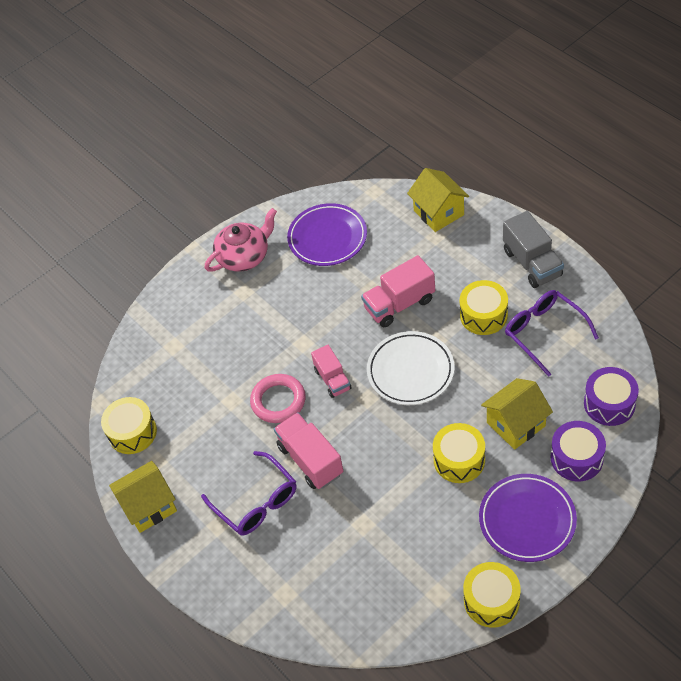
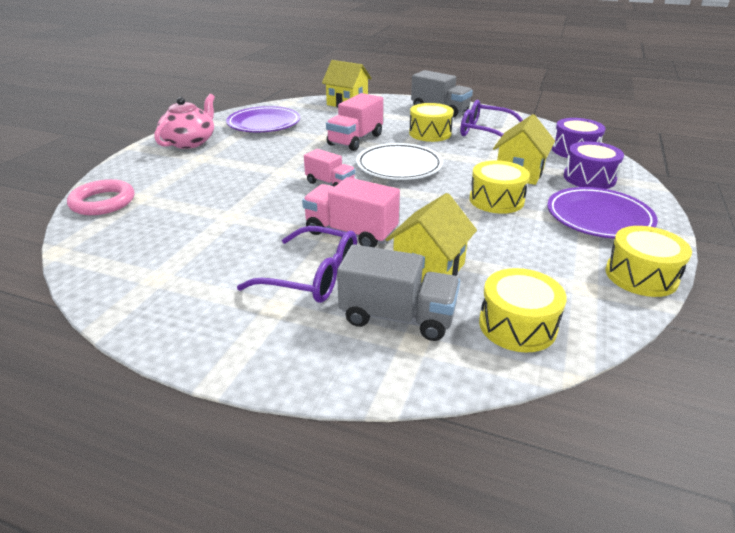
camera: 35 degrees left, 20 degrees down
(132, 432) = (111, 263): yellow drum -> yellow drum (517, 325)
(149, 506) = (165, 318): yellow house -> yellow house (429, 269)
(278, 401) = (284, 206): pink ring -> pink ring (103, 202)
(289, 567) = (397, 317): none -> grey truck

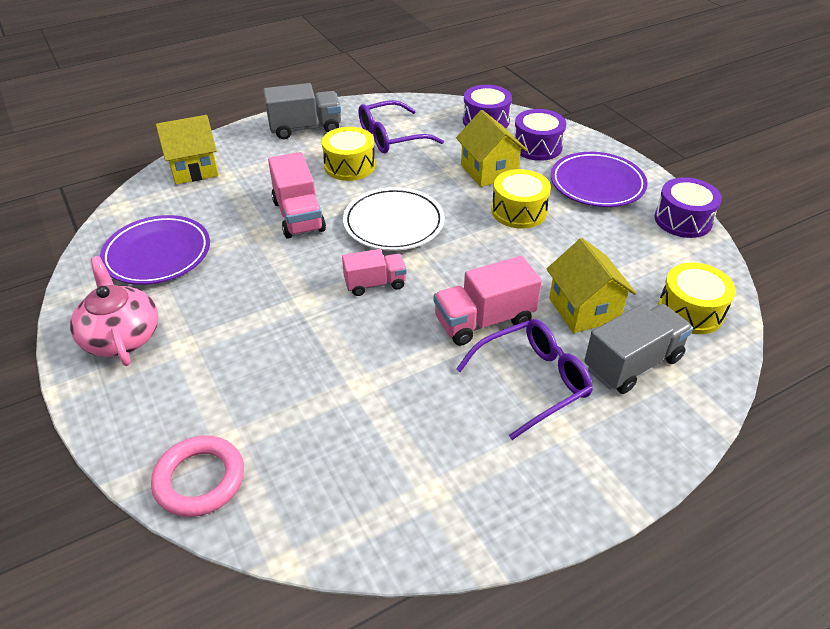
camera: 50 degrees left, 10 degrees up
(641, 276) = (683, 220): yellow drum -> purple drum

